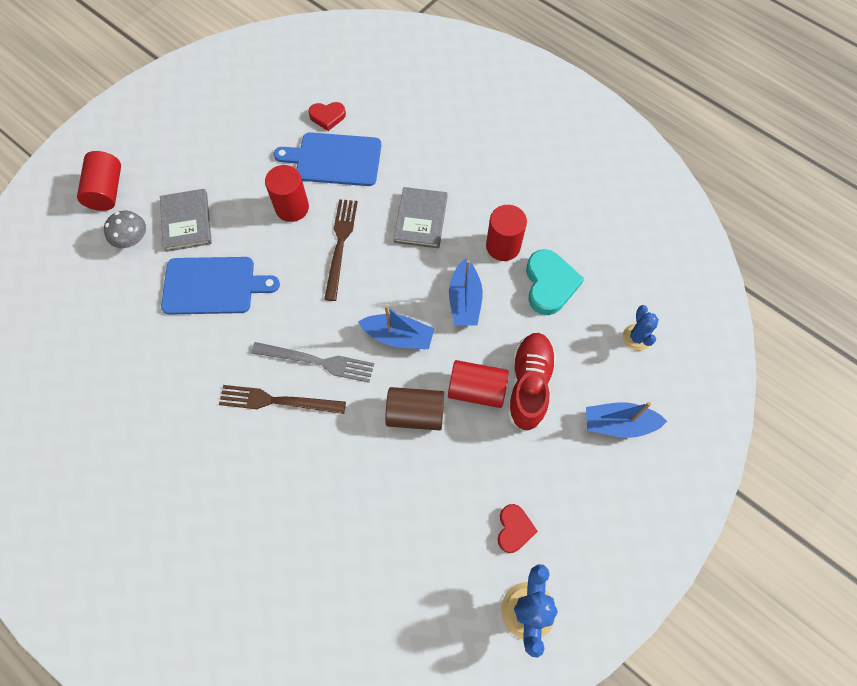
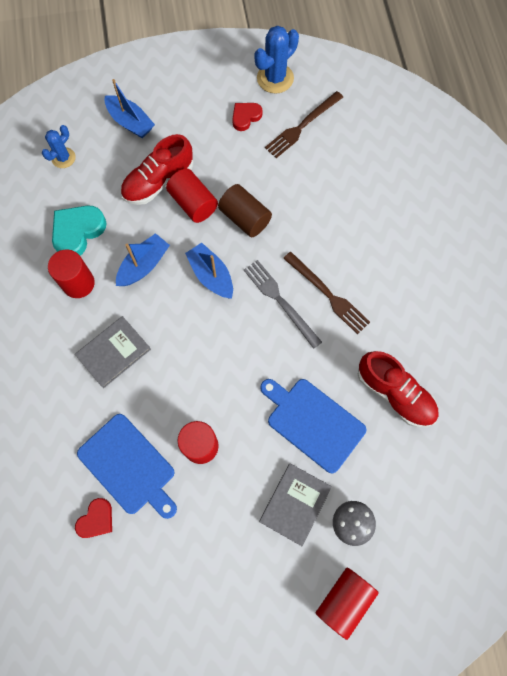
camera: 140 degrees left, 5 degrees up
(155, 358) = (395, 394): none -> red shoe
(327, 117) = (96, 519): red heart -> red heart turned 90 degrees clockwise
(340, 245) = (191, 380): brown fork -> brown fork (302, 126)

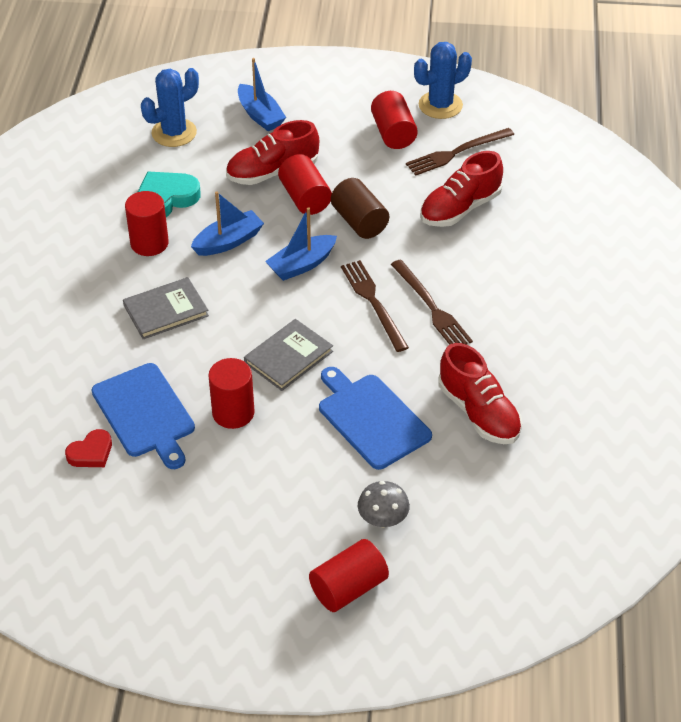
camera: 15 degrees right, 25 degrees down
(63, 158) = (174, 133): blue cactus -> blue cactus, size x1.60
(211, 275) = (301, 265): blue boat -> blue boat turned 105 degrees counterclockwise
(245, 117) = (393, 133): red heart -> red cylinder
(280, 301) = (373, 302): grey fork -> brown fork
(295, 504) = (323, 488): grey book -> grey book (288, 357)
(321, 185) = (460, 209): none -> red shoe

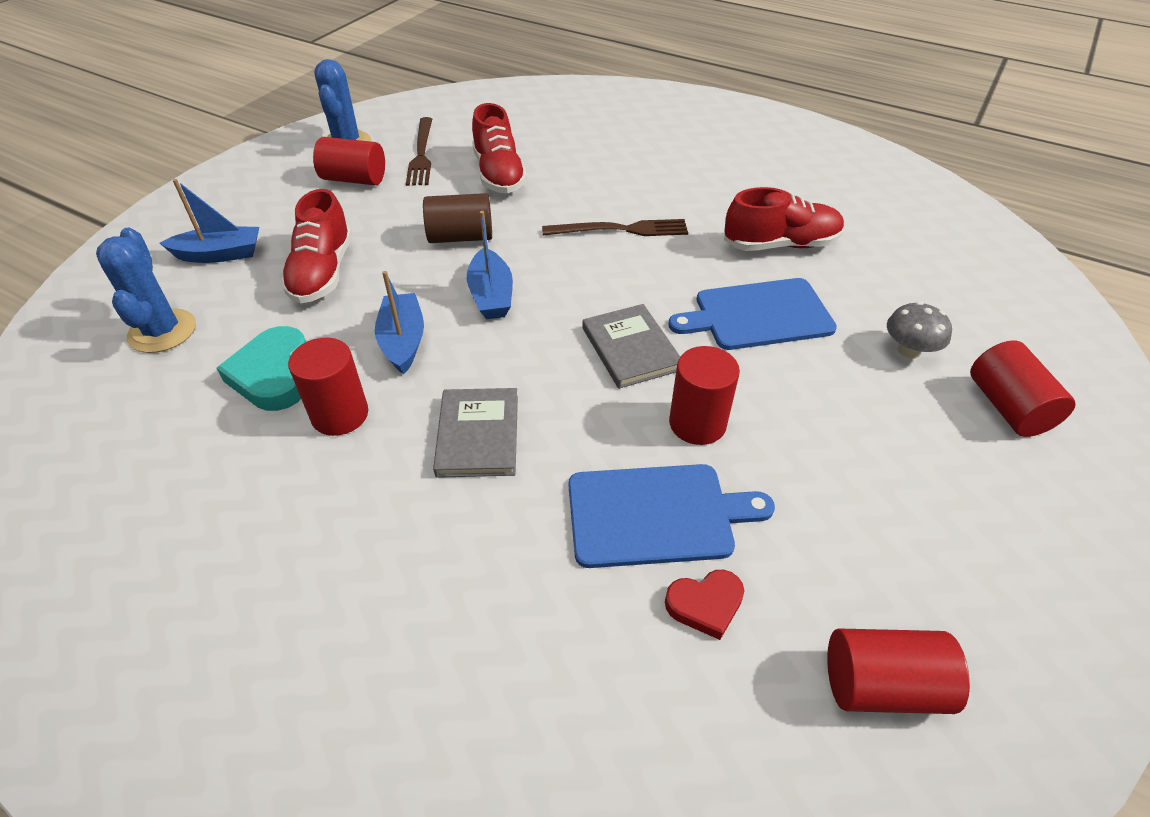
camera: 65 degrees left, 0 degrees up
(91, 453) = (705, 604): red heart -> red heart turned 90 degrees clockwise
(305, 198) = (388, 262): red cylinder -> red cylinder (882, 685)
(373, 302) = (587, 263): brown fork -> none

